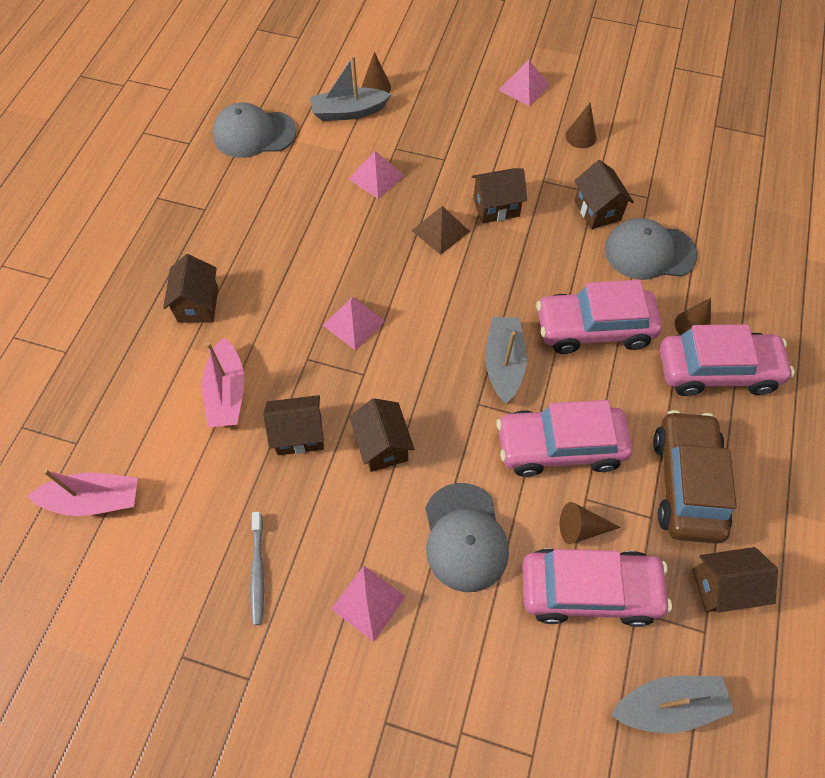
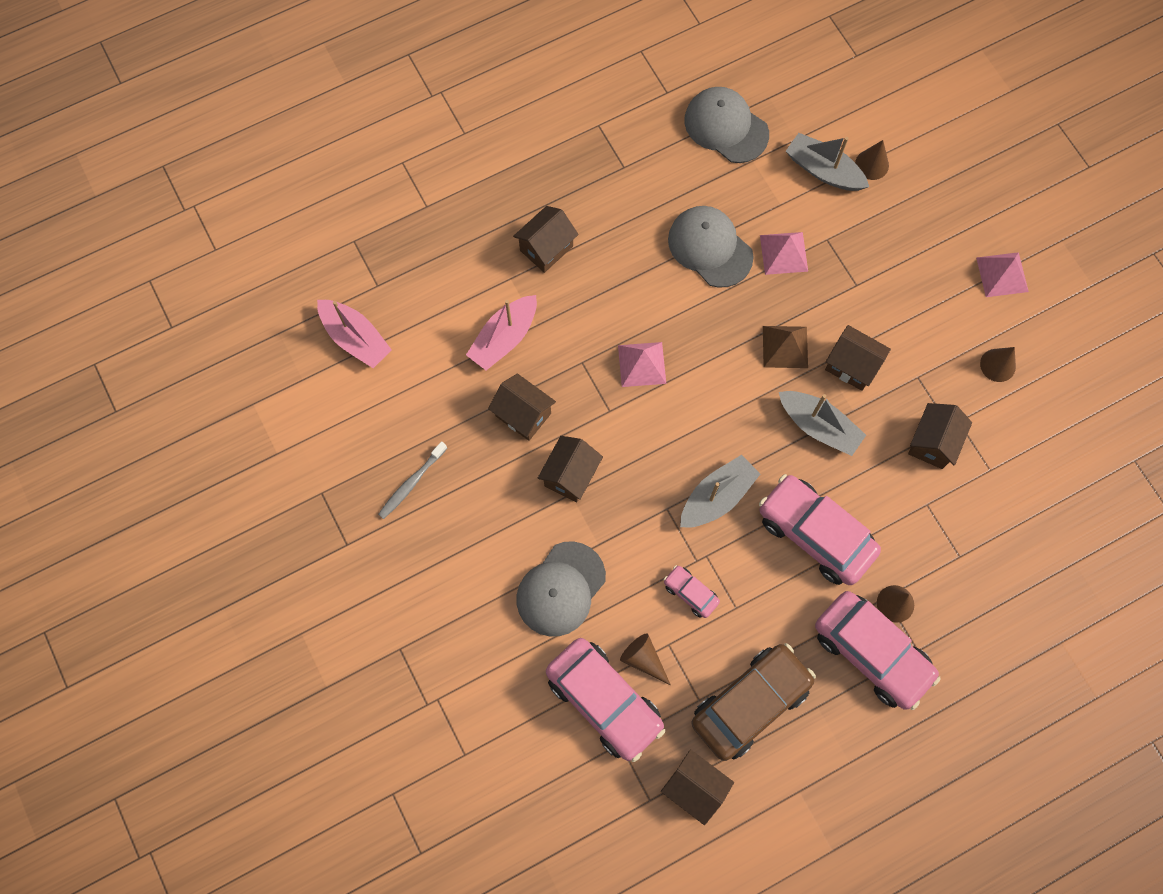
camera: 45 degrees right, 10 degrees up
(368, 602) = (459, 569): pink pyramid -> none
(559, 446) = (690, 593): pink car -> pink car, size x0.47
(649, 252) = (933, 516): grey cap -> grey cap (710, 247)
(667, 705) = (576, 813): grey boat -> grey boat (818, 426)

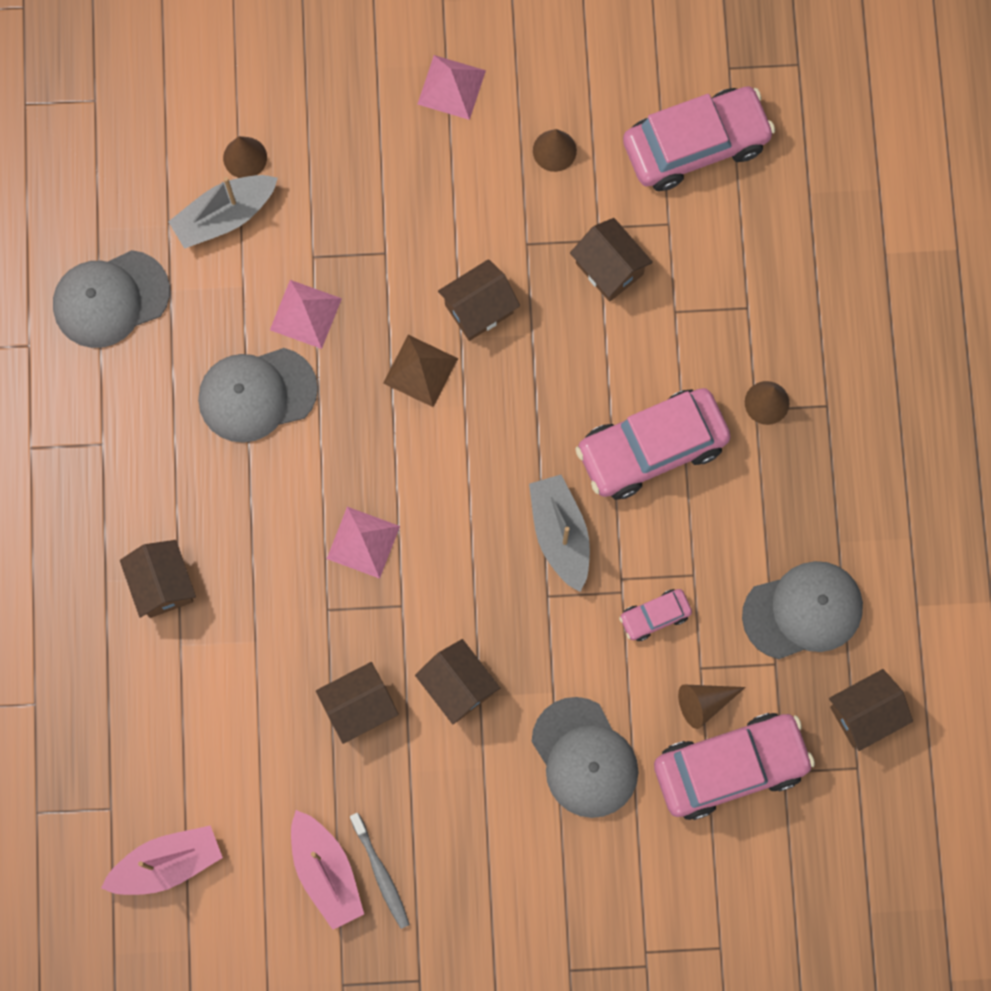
camera: 65 degrees left, 5 degrees up
(504, 338) = (253, 686): pink boat -> pink boat (326, 872)
(750, 703) = (803, 611): brown car -> grey cap
(818, 426) = (532, 381): grey boat -> none
(871, 652) = (807, 455): pink car -> pink car (696, 144)

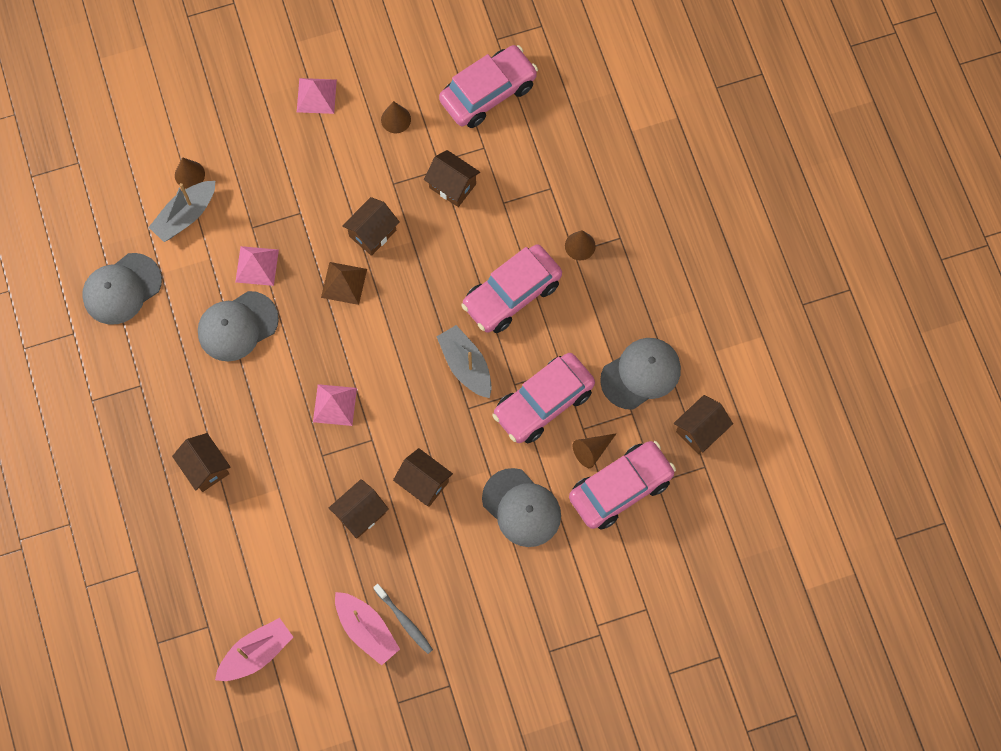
camera: 15 degrees left, 5 degrees down
(655, 616) = (543, 403): pink car -> pink car, size x2.14

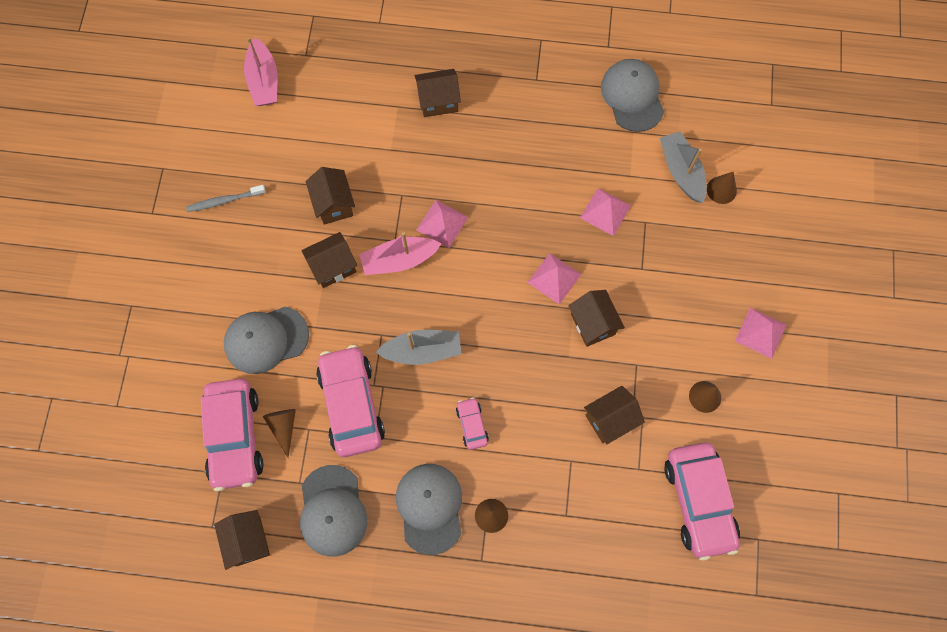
camera: 115 degrees right, 0 degrees up
(237, 326) = (554, 174): grey cap -> grey cap (430, 508)
(344, 283) = (554, 278): brown pyramid -> pink pyramid
(366, 630) = (234, 169): pink boat -> pink boat (399, 260)
(512, 294) = (472, 425): pink car -> pink car, size x0.47

